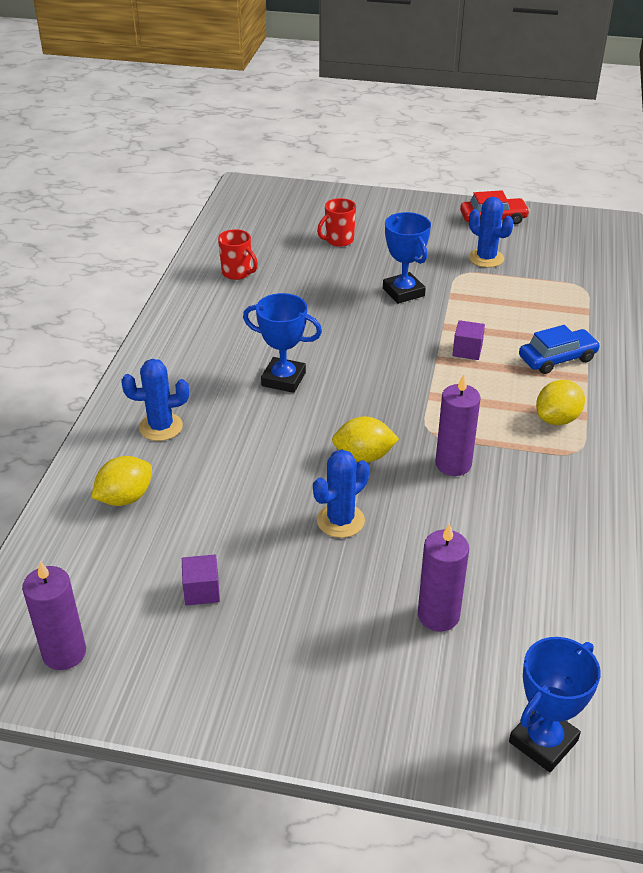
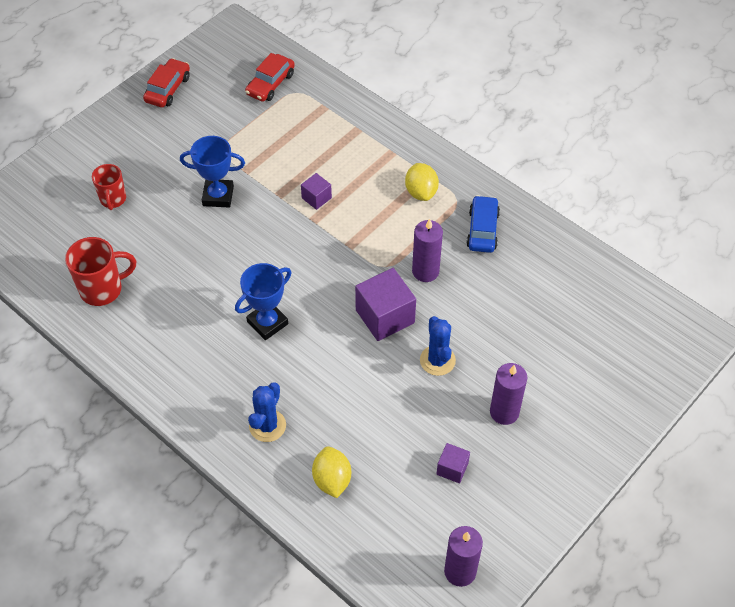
camera: 60 degrees left, 15 degrees up
(237, 273) = (102, 289): red mug -> red mug, size x1.50
(364, 456) = (385, 316): yellow lemon -> purple cube
(438, 615) = (547, 350): purple candle -> purple candle (504, 412)
(486, 258) = (216, 124): blue cactus -> none
(543, 741) = (658, 351): blue trophy -> none
(557, 359) = (362, 155): blue car -> blue car (482, 230)
(573, 269) = (270, 84): none -> red car

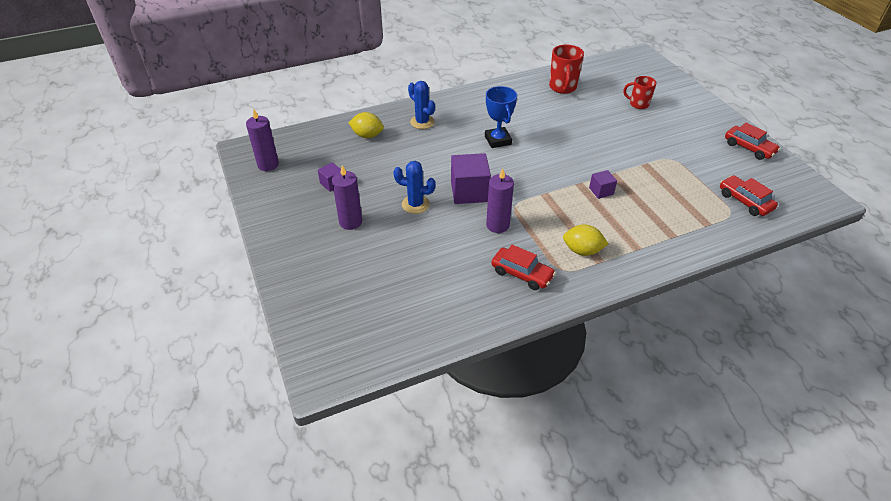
camera: 115 degrees right, 10 degrees down
(218, 196) = (623, 146): blue trophy -> none
(482, 230) = (522, 274): blue car -> red car

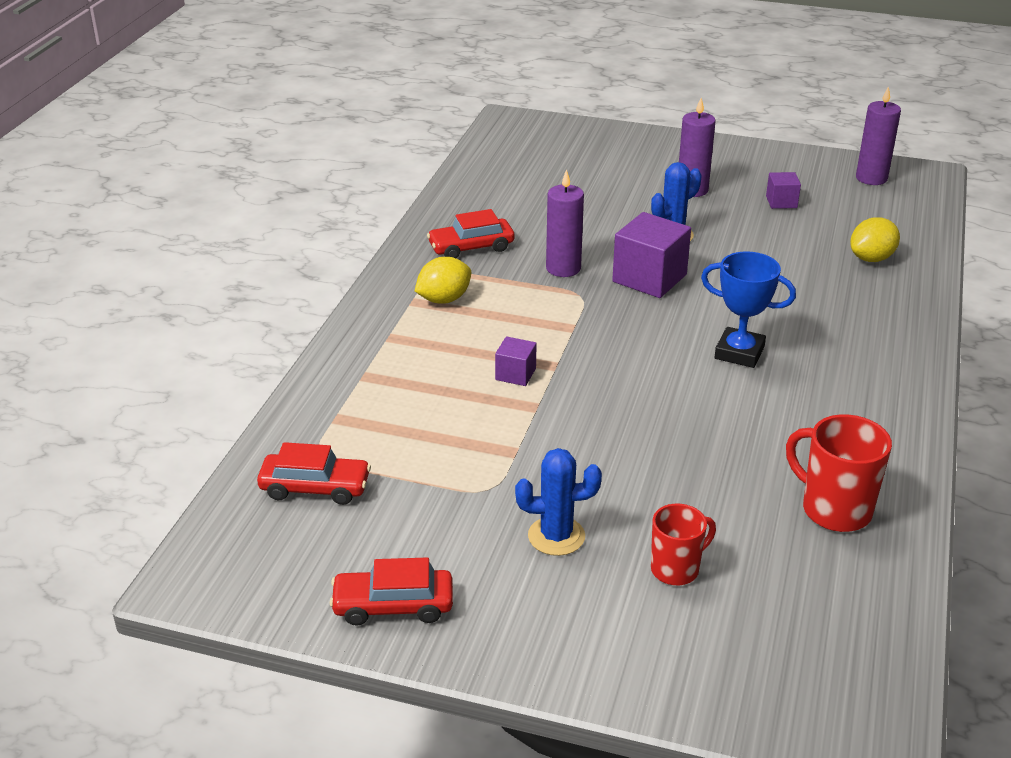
camera: 130 degrees right, 10 degrees down
(422, 122) = (863, 312): blue cactus -> blue cactus (556, 536)

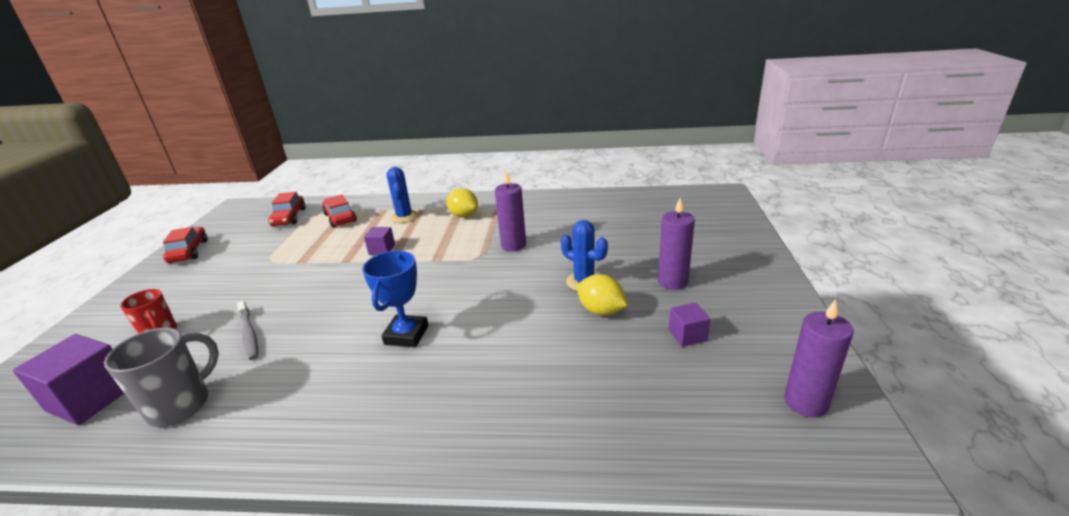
camera: 80 degrees right, 5 degrees down
(471, 247) = (529, 212): red car -> red car (340, 218)
(556, 536) = (216, 287): blue cactus -> blue cactus (404, 217)
(649, 278) = (511, 280): purple cube -> purple cube (91, 398)
(704, 477) = (249, 334): none -> grey toothbrush
(834, 510) = (181, 405): red mug -> grey mug
(871, 258) = (598, 411): yellow lemon -> yellow lemon (601, 311)

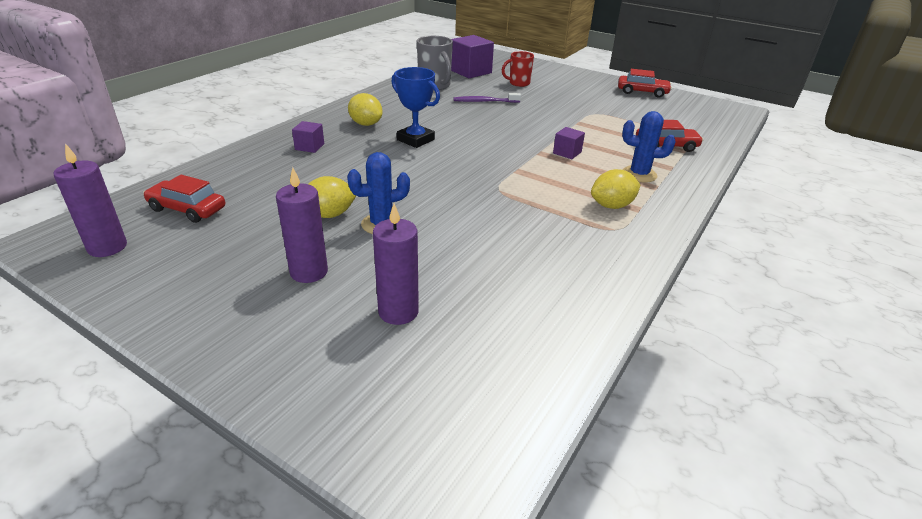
camera: 115 degrees right, 5 degrees up
(249, 334) = (485, 101): grey toothbrush -> purple toothbrush
(289, 217) = (688, 126): red car -> red car (187, 209)
(379, 396) = (366, 124): none -> yellow lemon
(513, 245) = (501, 212): purple candle -> purple candle (398, 312)
(687, 335) = (239, 238): purple cube -> purple cube (309, 147)

